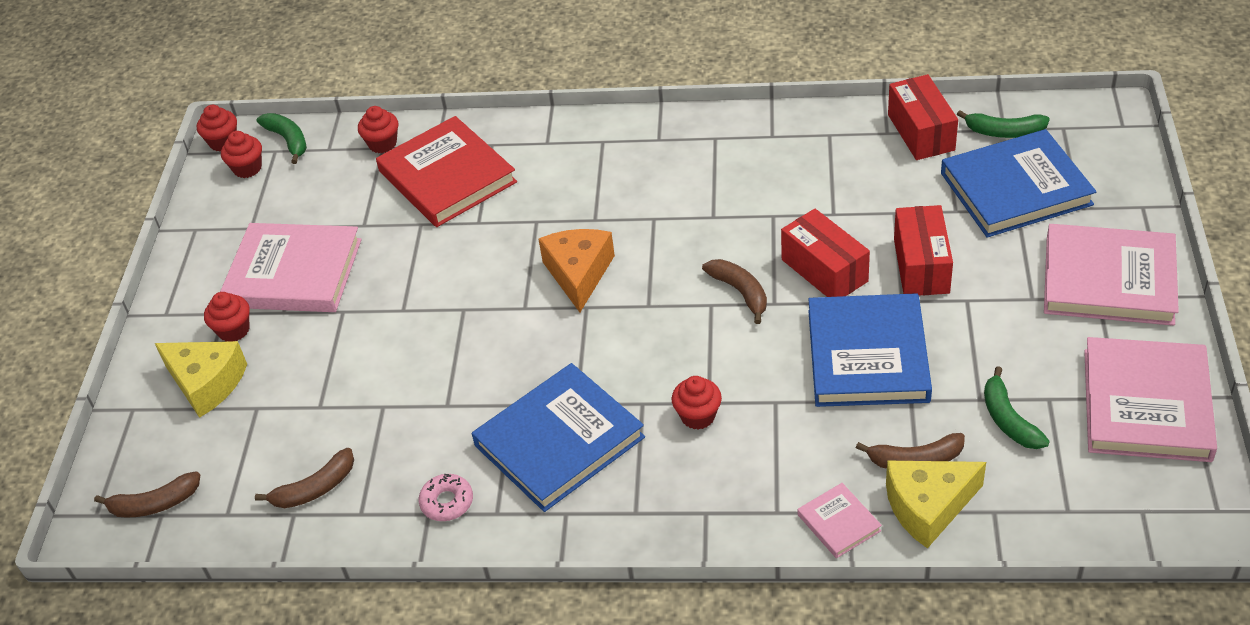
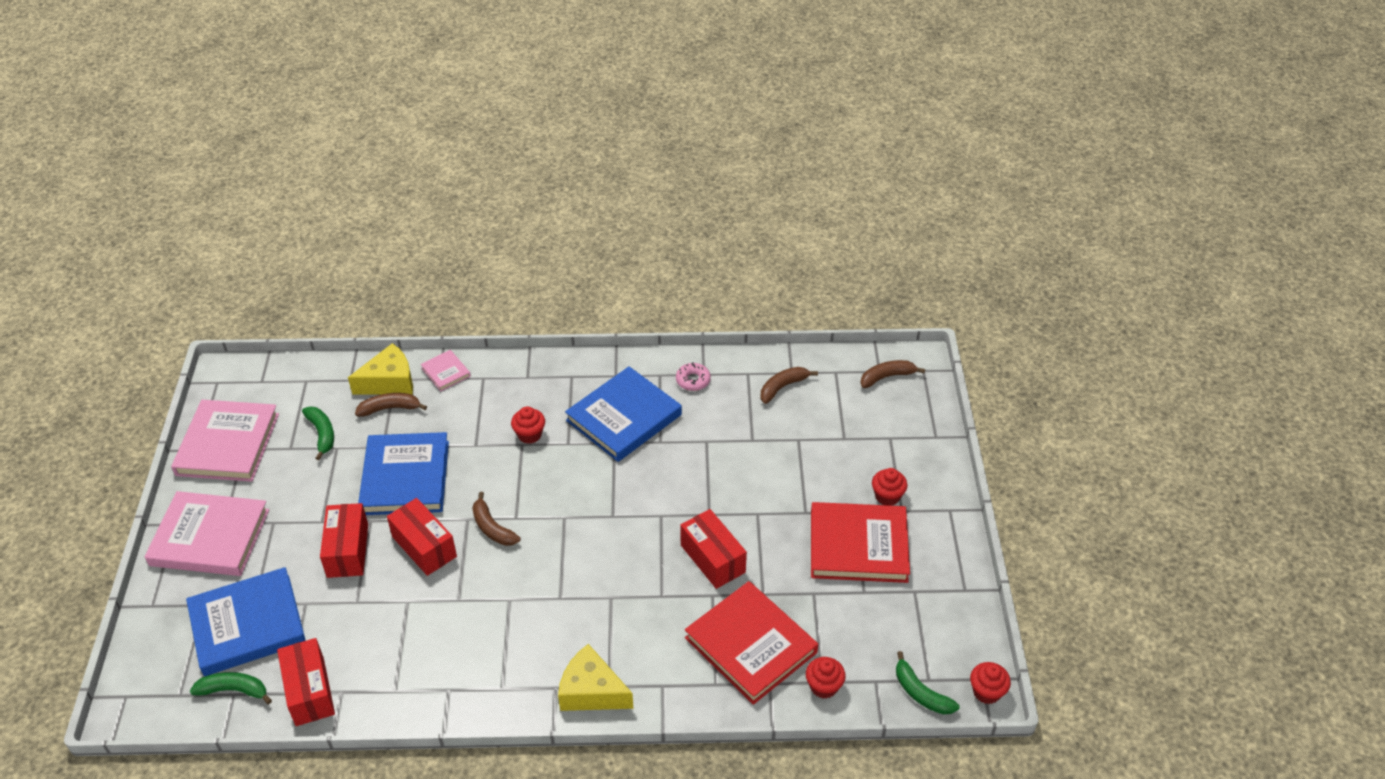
camera: 170 degrees right, 0 degrees up
(206, 383) = (889, 455): yellow cheese -> yellow cheese (591, 691)
(247, 168) = (947, 658): red cupcake -> none
(294, 273) = (858, 546): pink book -> red book
(470, 259) = (712, 559): none -> red box
(579, 273) = (620, 544): orange cheese -> none

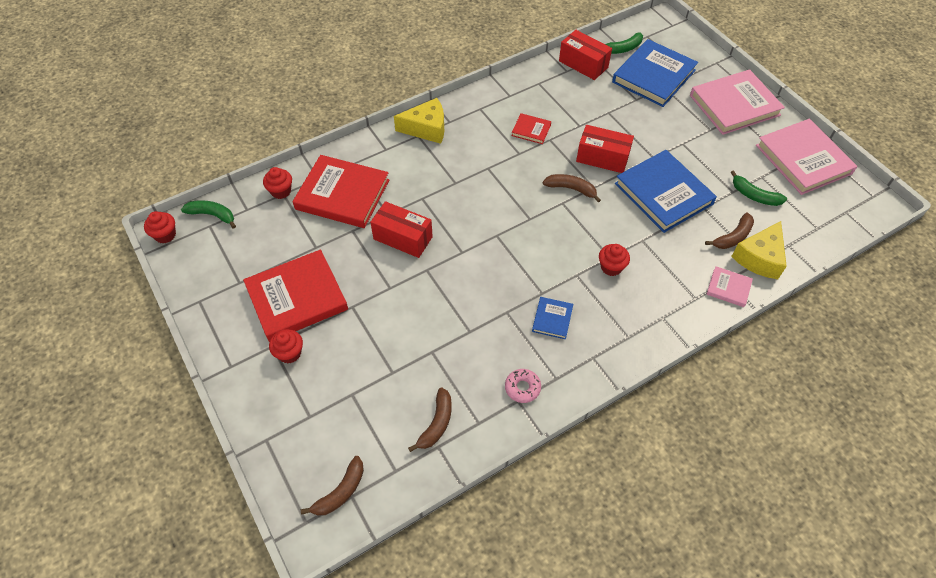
camera: 150 degrees right, 10 degrees up
(347, 550) = (646, 135): red box -> none
(468, 623) = (531, 130): none -> red book
(624, 417) = (552, 319): blue book -> blue book, size x0.46

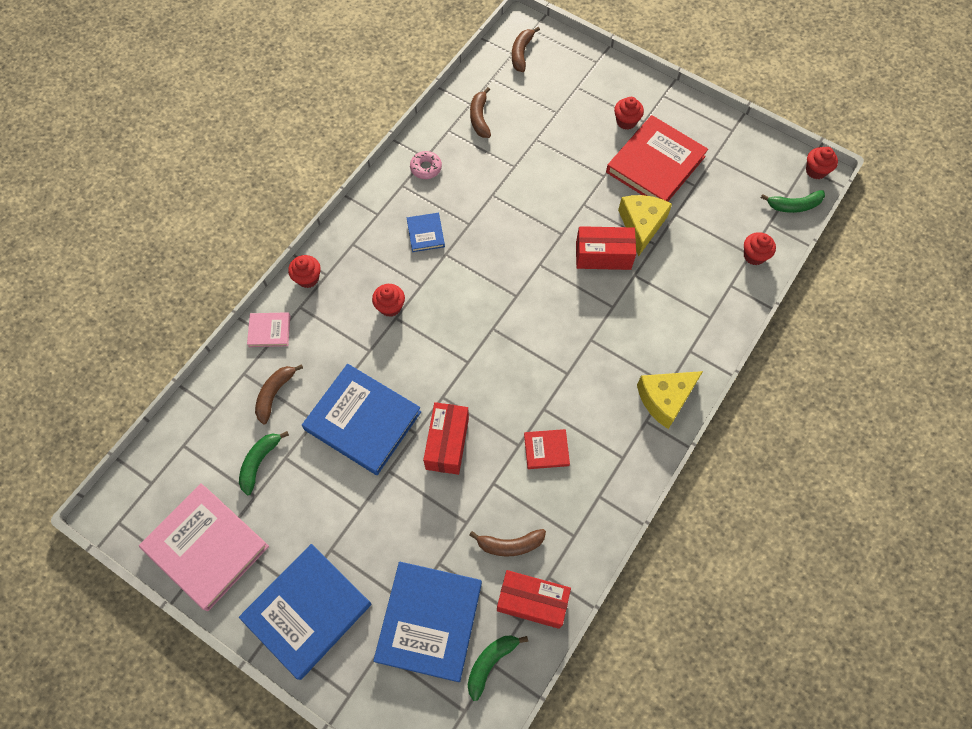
camera: 155 degrees right, 10 degrees up
(342, 194) = (693, 277): red book -> none
(571, 189) = (465, 384): brown banana -> brown banana (510, 544)
(602, 158) = (447, 443): red box -> red box turned 75 degrees counterclockwise
(681, 321) = (308, 278): none -> red cupcake
(734, 105) = (307, 611): pink book -> blue book
(754, 195) = (259, 462): green banana -> green banana turned 75 degrees counterclockwise
(759, 258) = (243, 379): yellow cheese -> yellow cheese (641, 225)

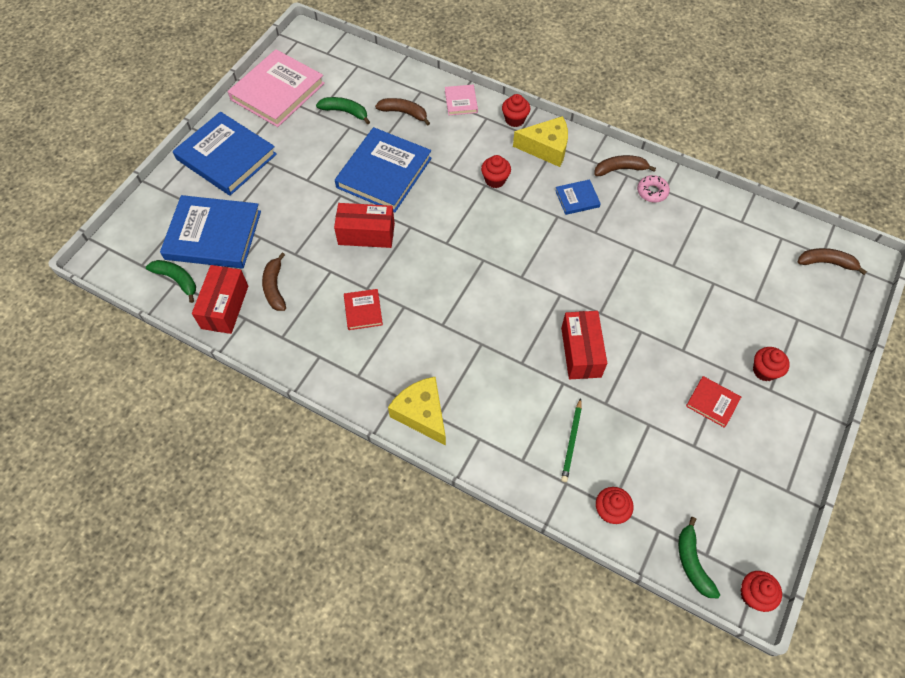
camera: 85 degrees right, 5 degrees down
(479, 118) = (726, 231): brown banana -> brown banana (620, 169)
(641, 225) = (627, 389): yellow cheese -> yellow cheese (546, 148)
(655, 164) = (712, 402): red book -> red book, size x0.46
(692, 275) = (572, 441): none -> green pencil

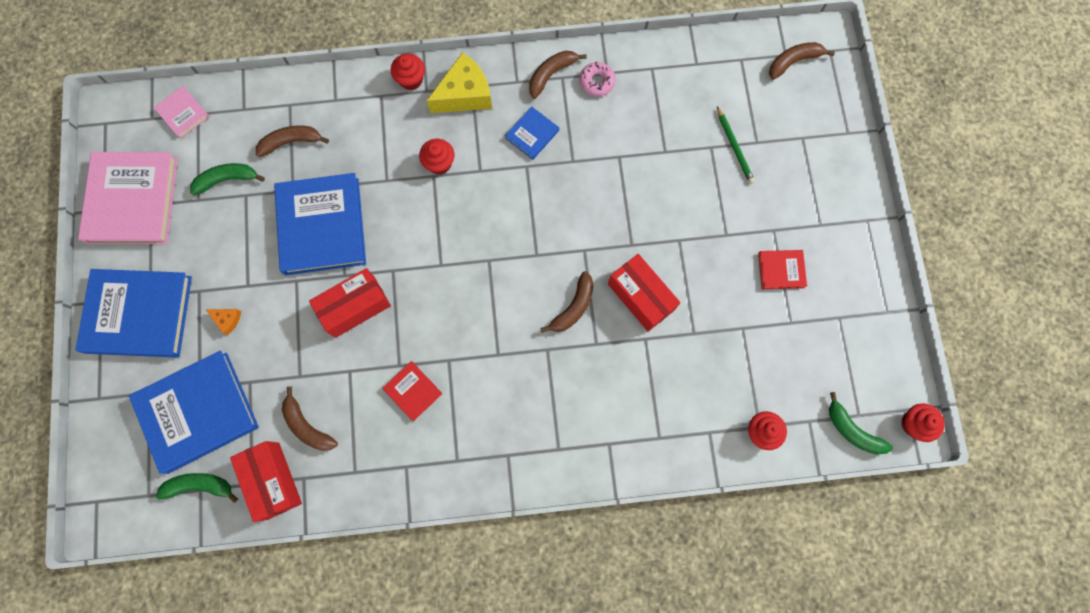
camera: 35 degrees left, 15 degrees up
(277, 192) = (227, 320): none -> orange cheese
(422, 414) = (542, 456): yellow cheese -> none
(461, 101) = (341, 91): pink book -> pink book (183, 113)
(523, 328) = (573, 307): none -> brown banana
(572, 441) = (689, 390): green pencil -> green pencil (734, 147)
(764, 371) = (805, 209): red cupcake -> none

